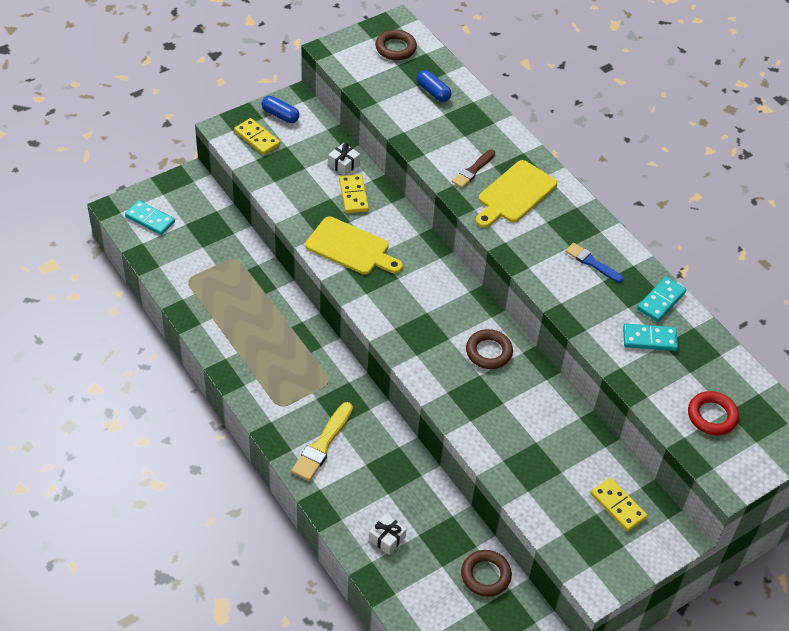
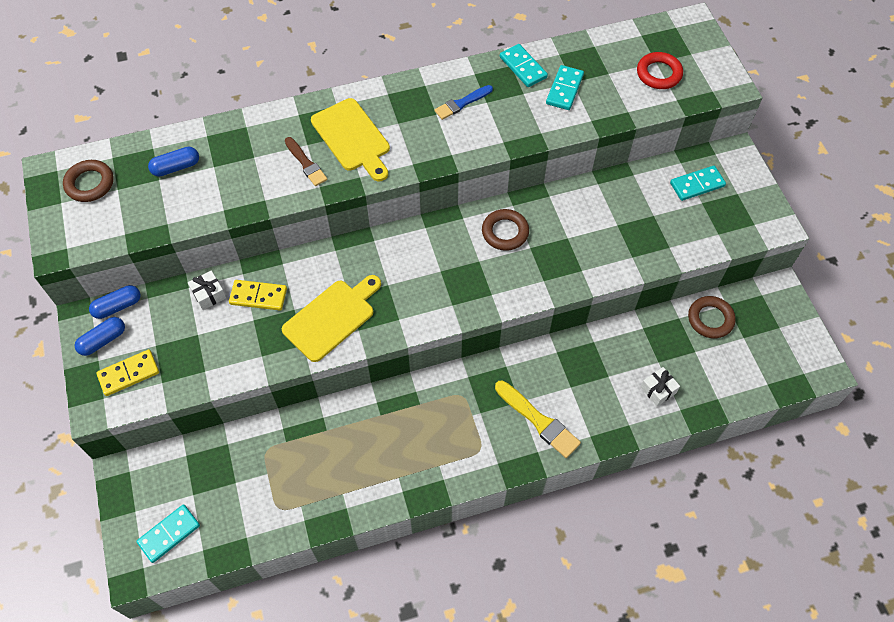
camera: 70 degrees left, 10 degrees up
(313, 114) = (118, 306): none -> blue capsule
(618, 506) = (697, 185): yellow domino -> turquoise domino

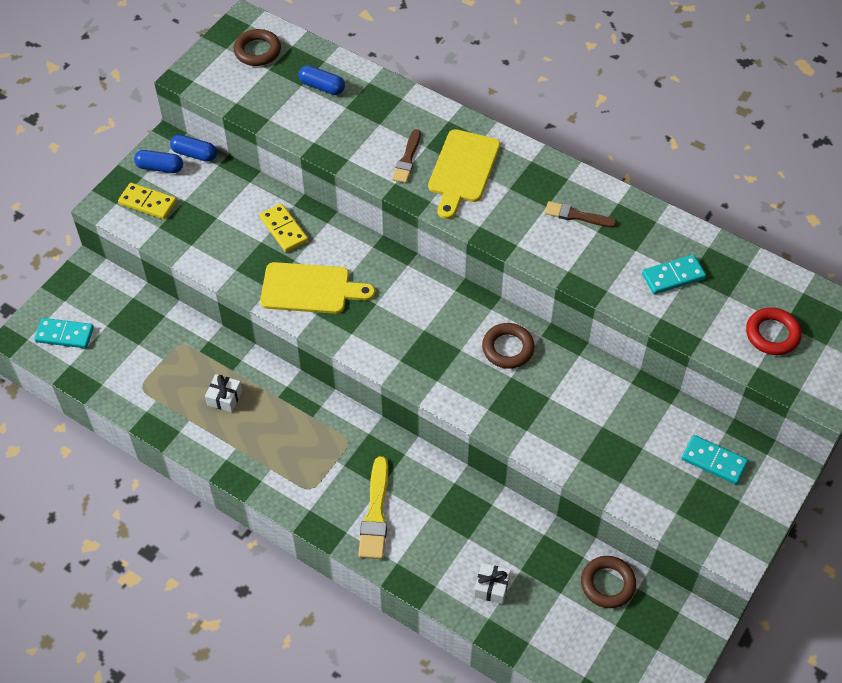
camera: 50 degrees right, 5 degrees down
(209, 294) = (256, 198): white gift -> white gift (224, 398)
(462, 103) = (577, 216): blue brush -> brown brush
(523, 67) = (663, 231): turquoise domino -> none

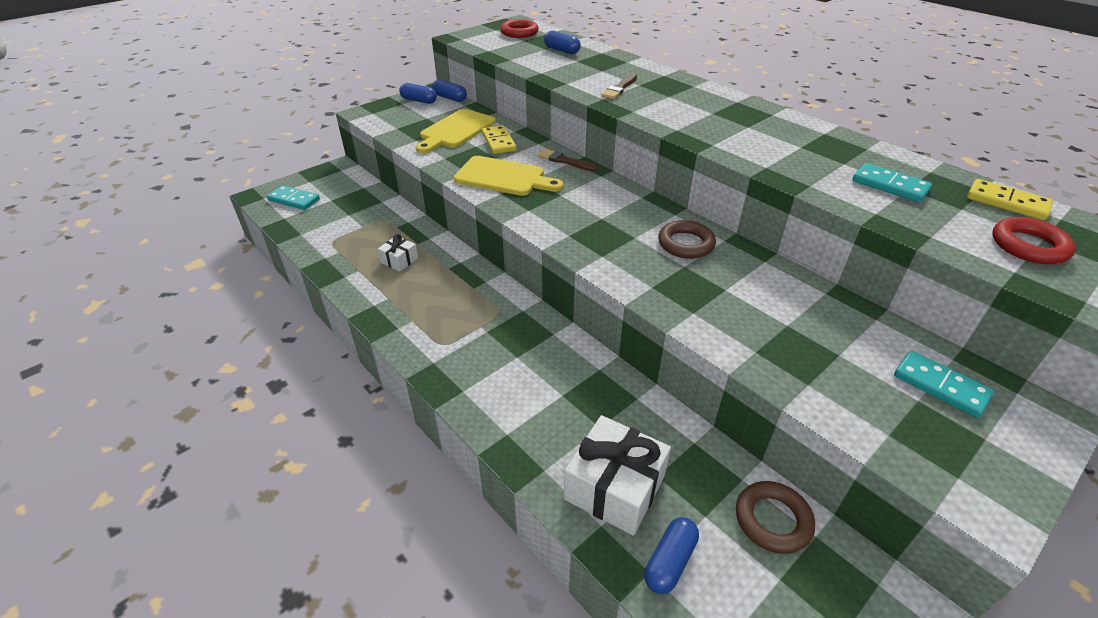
camera: 15 degrees right, 15 degrees down
(148, 203) = (397, 115): yellow domino -> yellow domino (1007, 202)
(257, 51) = (519, 32): brown ring -> red ring
(375, 513) = (502, 380): yellow brush -> none
(462, 170) = (669, 99): yellow cutting board -> yellow cutting board (455, 130)
(491, 587) = (614, 487): white gift -> white gift, size x1.96
(541, 632) = (669, 561): none -> blue capsule
(577, 216) = (779, 135): brown brush -> brown brush (565, 161)
(673, 276) = (889, 185): turquoise domino -> turquoise domino turned 45 degrees clockwise

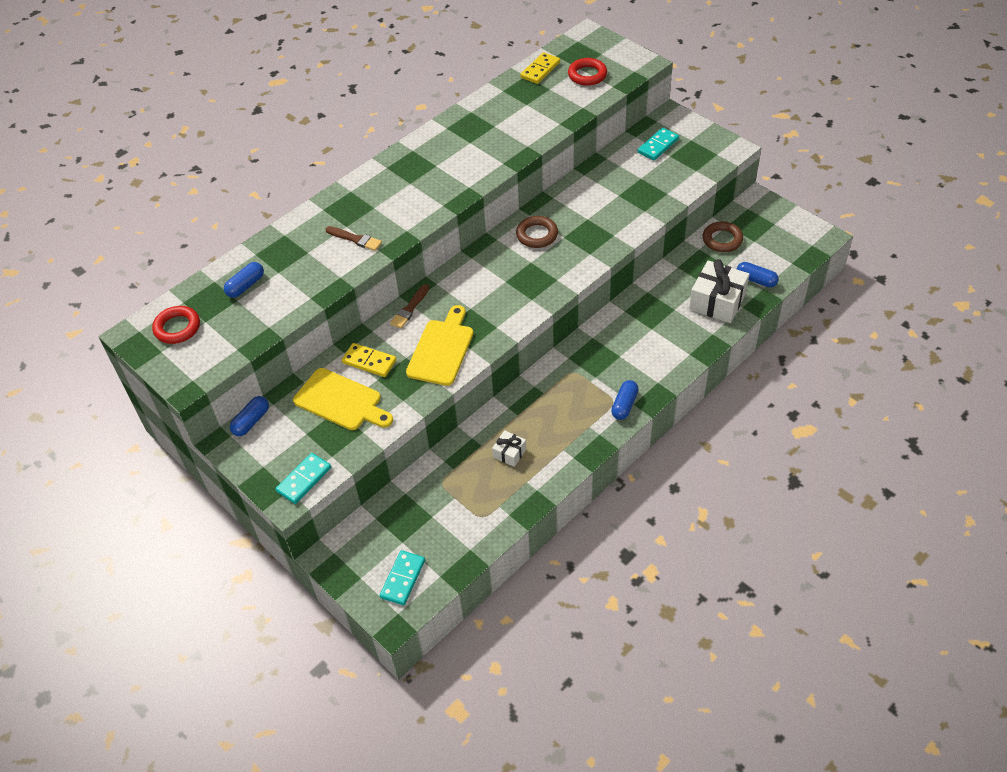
camera: 90 degrees left, 10 degrees up
(419, 101) = (257, 450): blue capsule -> blue capsule (624, 405)
(499, 142) = (369, 361): yellow domino -> yellow domino turned 45 degrees clockwise
(889, 185) = (524, 111): turquoise domino -> turquoise domino (304, 480)

